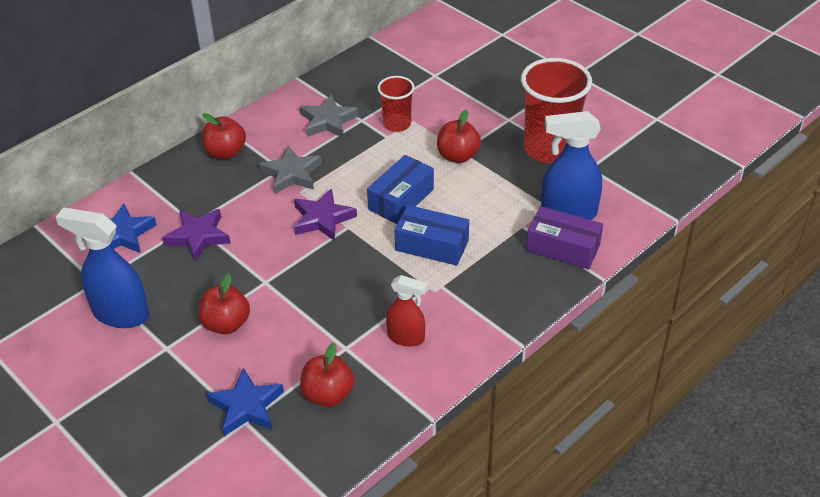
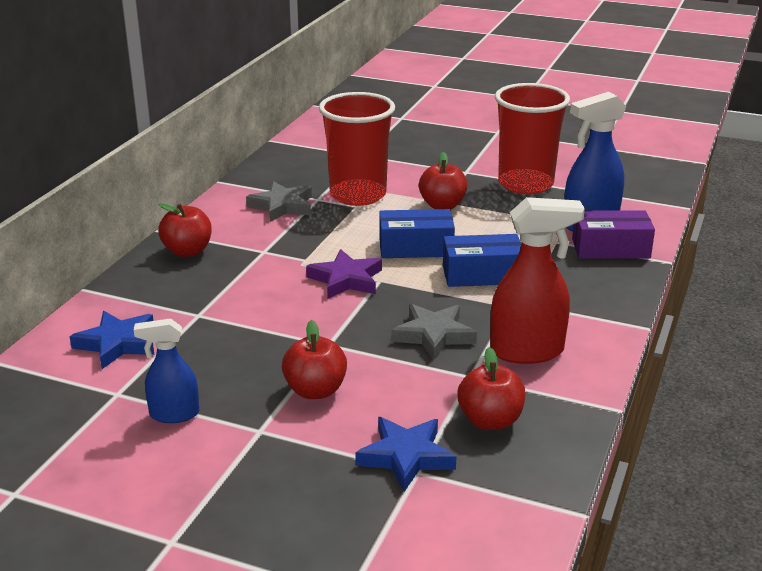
camera: 25 degrees left, 15 degrees down
(120, 314) = (174, 414): blue spray bottle -> blue spray bottle, size x0.61
(198, 236) = (214, 325): purple star -> none
(291, 174) = (279, 253): grey star -> grey star (433, 335)
(397, 124) = (358, 195): red cup -> red cup, size x1.82
(401, 199) = (416, 247): blue box -> blue box turned 75 degrees clockwise
(406, 337) = (527, 351): red spray bottle -> red spray bottle, size x1.65

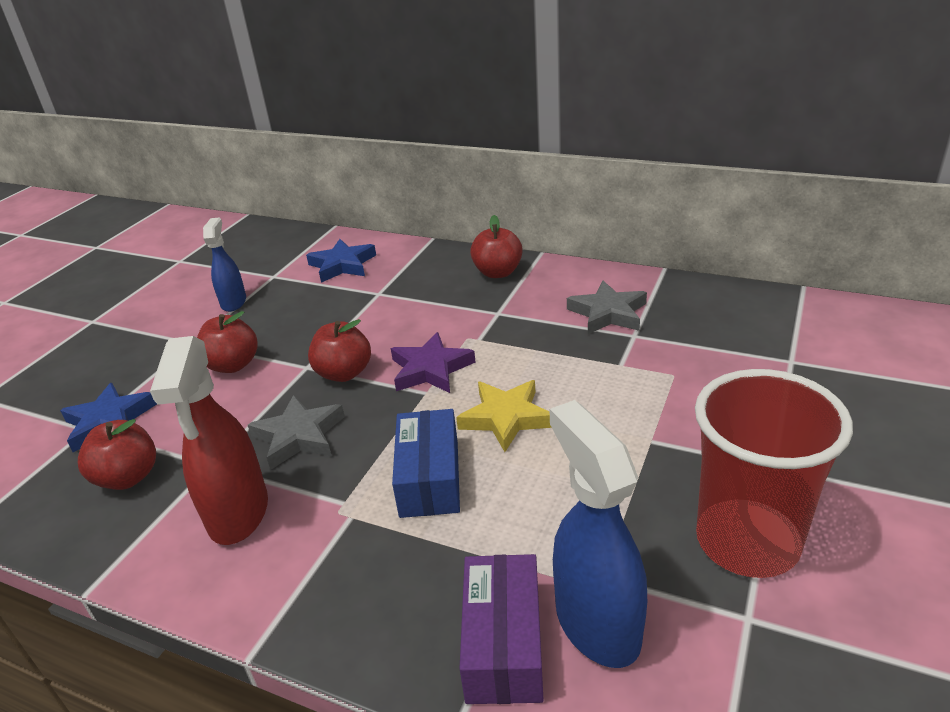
camera: 95 degrees right, 5 degrees up
(358, 195) = (653, 364): red cup -> none
(416, 247) = (506, 418): blue box -> yellow star
(442, 205) = (636, 440): red apple -> red apple (344, 373)

